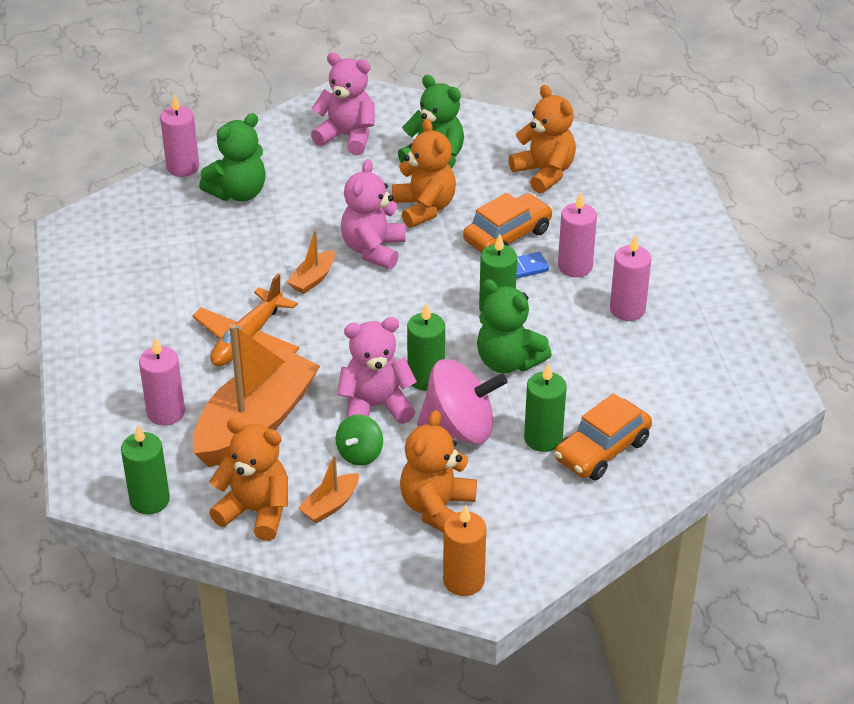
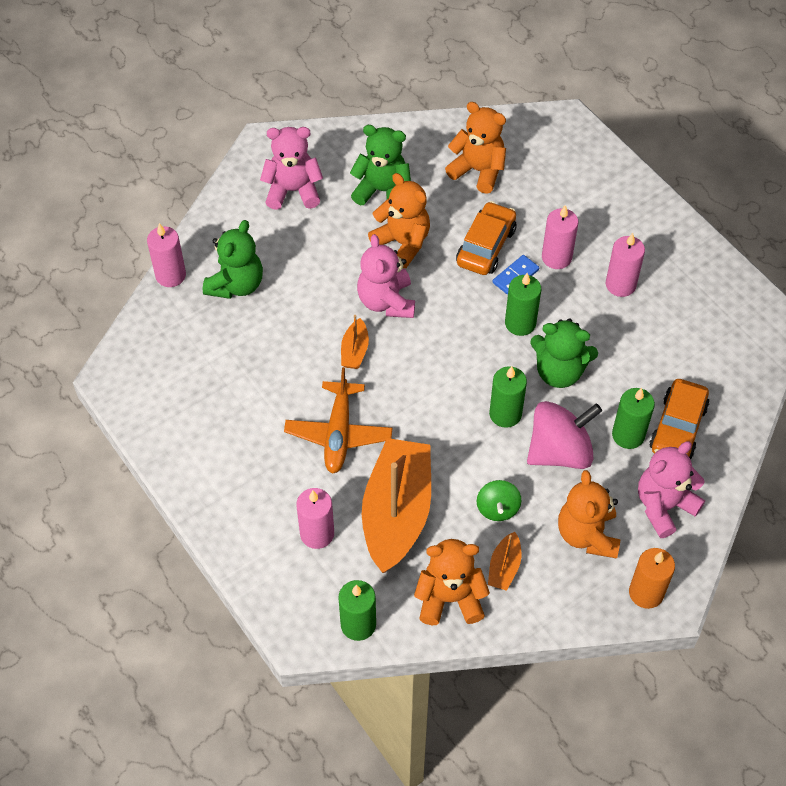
camera: 25 degrees left, 15 degrees up
(375, 406) = (482, 458): pink teddy bear -> pink teddy bear (664, 506)

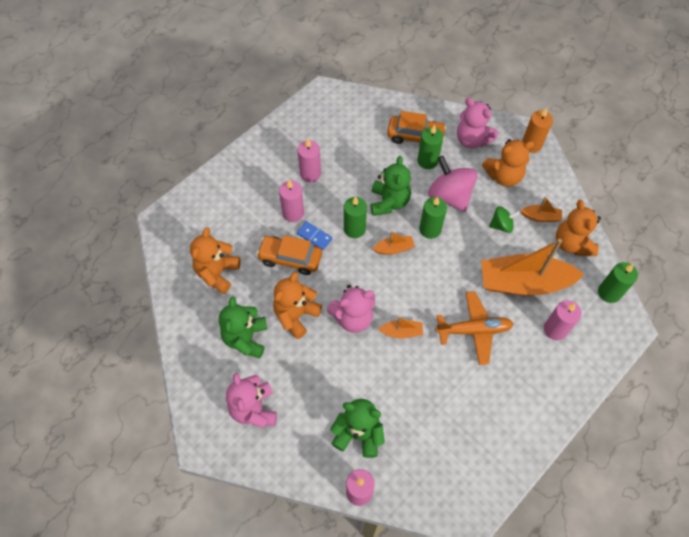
camera: 100 degrees left, 5 degrees up
(481, 364) = (394, 248): none -> orange boat

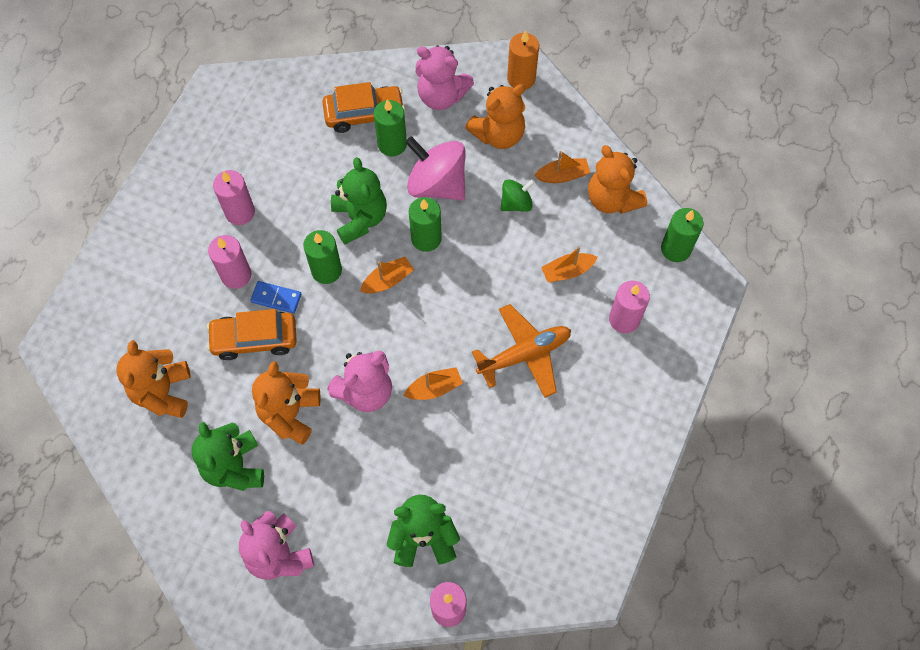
camera: 20 degrees left, 5 degrees up
(523, 283) = (567, 271): orange boat -> orange boat, size x0.43

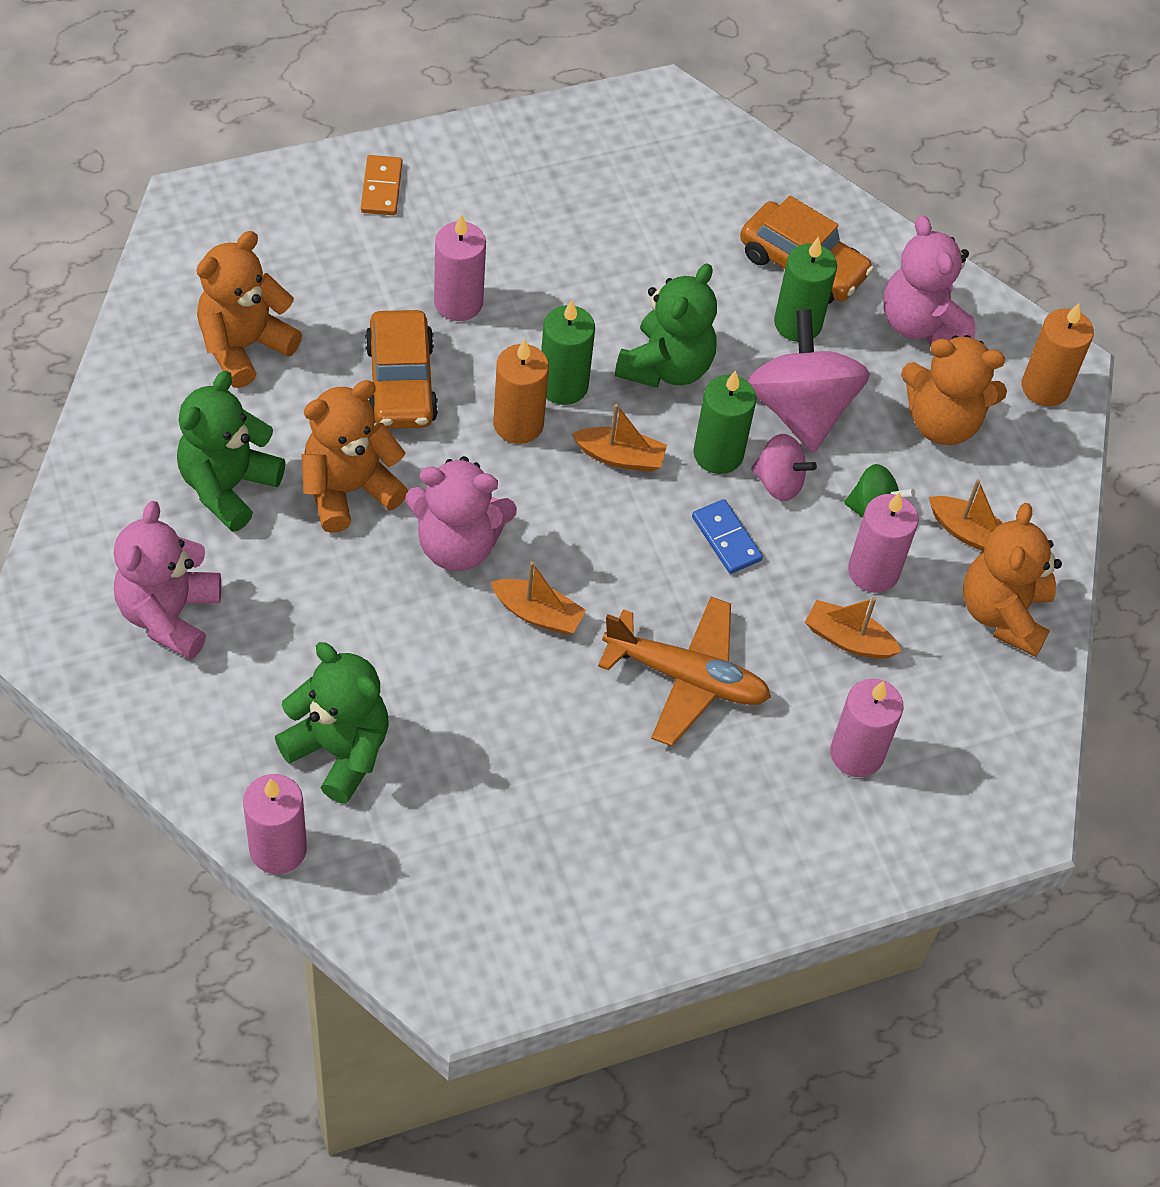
camera: 40 degrees right, 10 degrees down
(136, 251) = (381, 188): none -> orange domino
(240, 212) = (538, 244): pink candle -> pink candle (873, 571)
(254, 339) = (401, 383): orange car -> orange car turned 135 degrees counterclockwise
(276, 298) = (474, 364): blue domino -> blue domino (726, 538)
(327, 308) = (518, 424): none -> orange candle
(464, 227) = (779, 482): none -> pink spinning top
(675, 249) = (1019, 739): green candle -> none

